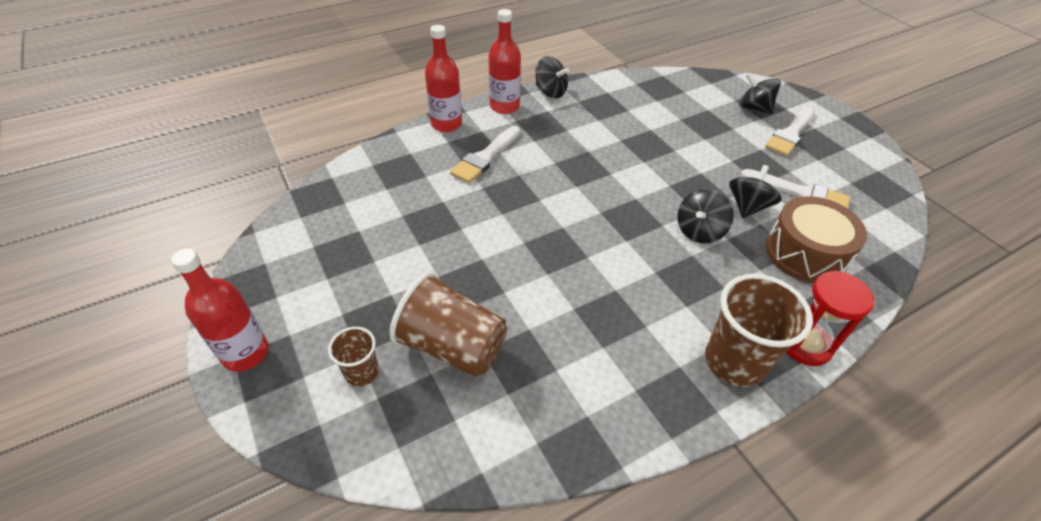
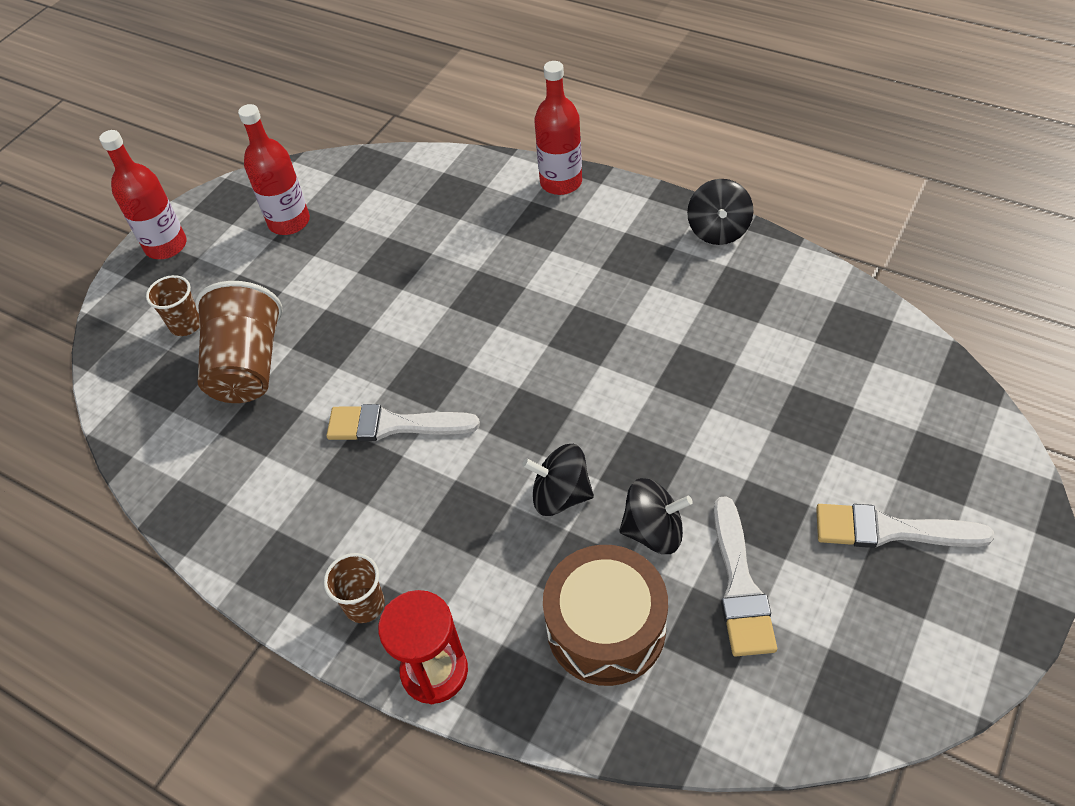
camera: 65 degrees right, 5 degrees up
(485, 157) = (531, 244): white brush -> white brush (393, 425)
(504, 106) = (643, 208): red bottle -> red bottle (289, 222)
(734, 361) = (364, 605): brown cup -> brown cup, size x0.54
(754, 108) = (918, 461): black spinning top -> none

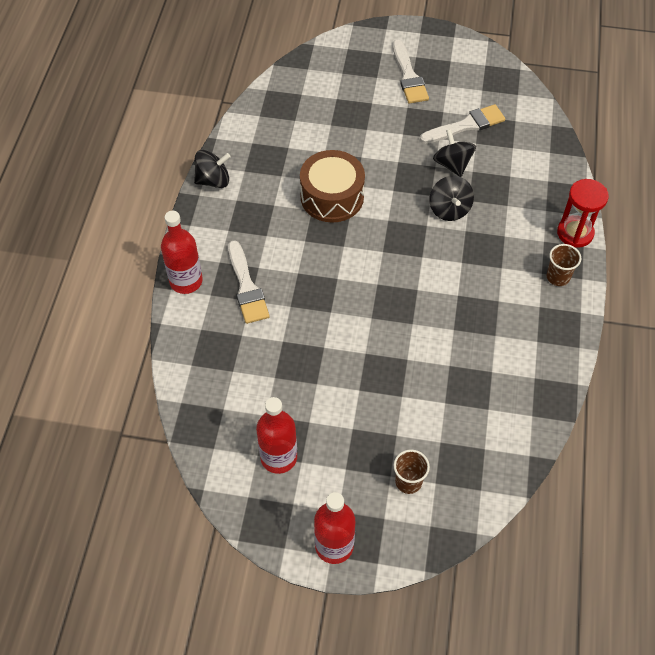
camera: 115 degrees left, 5 degrees up
(248, 366) = (428, 417): brown cup -> none
(393, 425) = (438, 308): white brush -> white brush (247, 287)
(606, 627) = (515, 171): brown drum -> brown drum (332, 197)

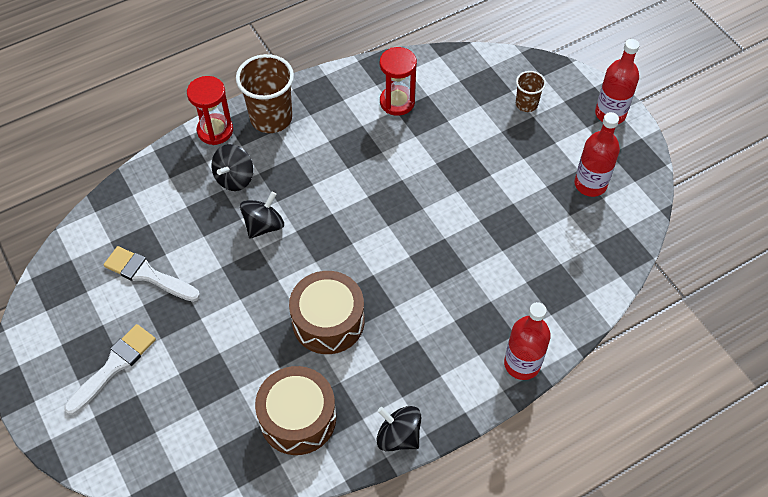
camera: 130 degrees left, 0 degrees up
(247, 287) = (481, 313): white brush -> none
(279, 140) = (298, 418): none -> brown drum
(452, 164) = (208, 255): black spinning top -> black spinning top (234, 178)
(500, 379) = (397, 102): none -> red hourglass
(558, 277) = (271, 118): brown cup -> brown cup, size x1.87

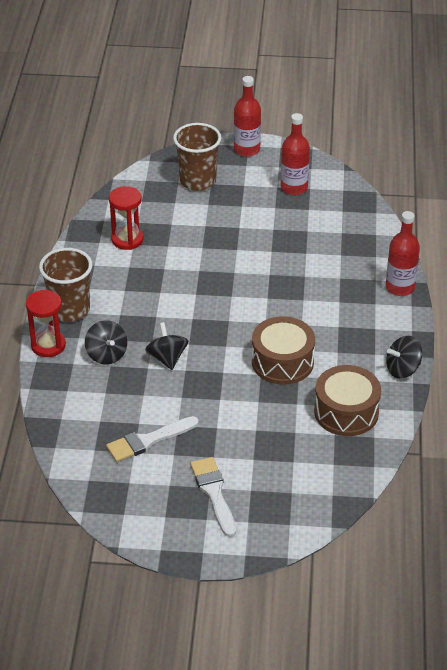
camera: 55 degrees left, 15 degrees down
(526, 104) = (197, 181): brown cup -> brown cup, size x1.87

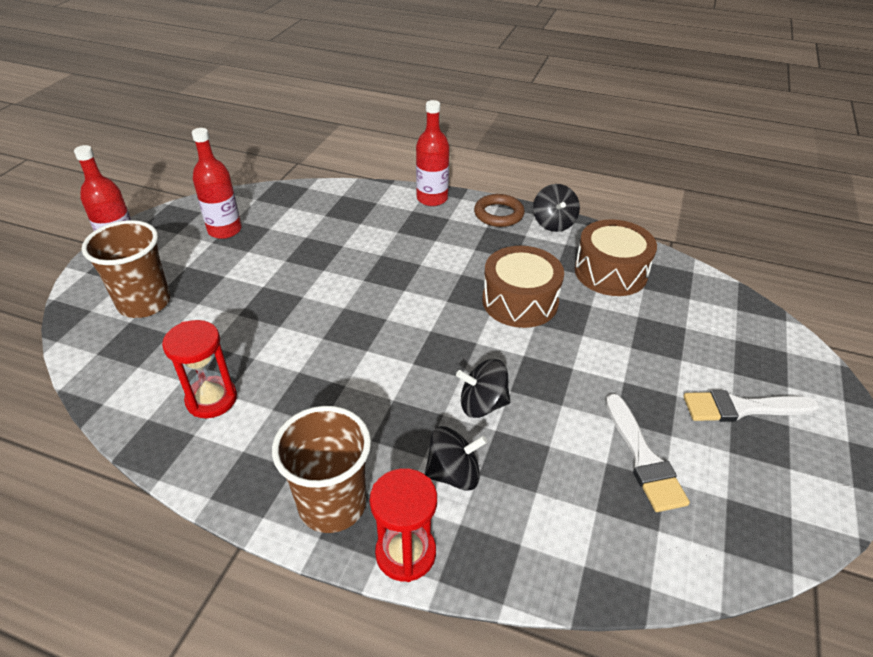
camera: 75 degrees left, 0 degrees up
(398, 332) = (498, 214): none -> brown ring

